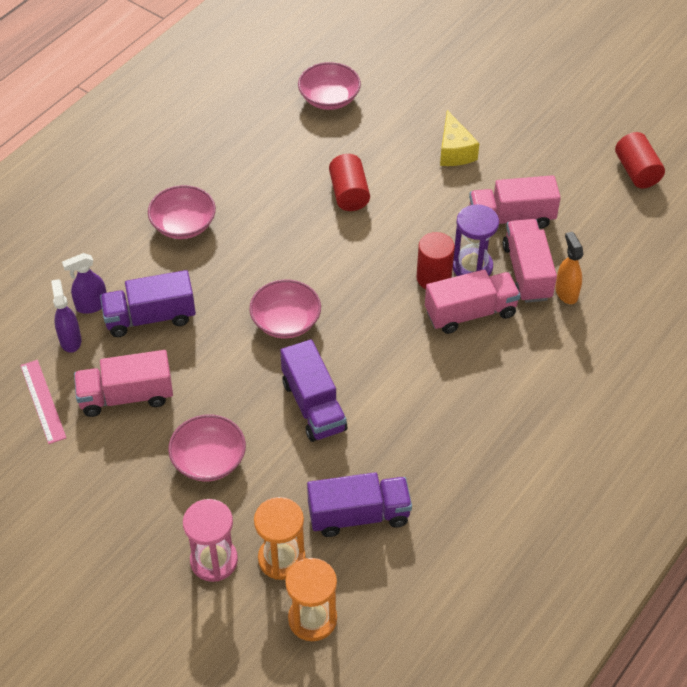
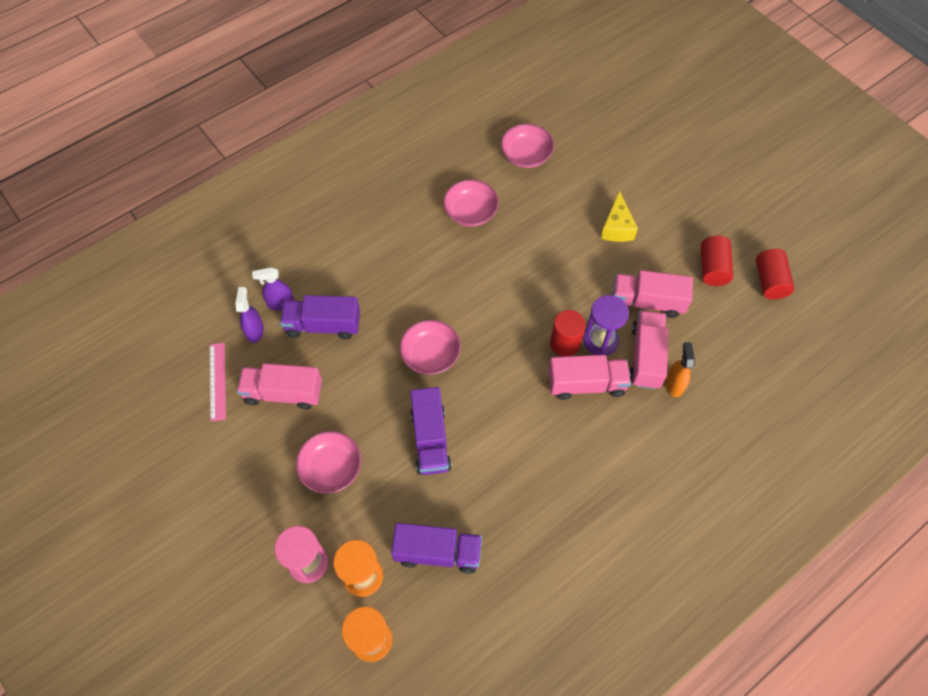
camera: 15 degrees right, 10 degrees up
(183, 225) = (374, 246): pink bowl -> pink bowl (470, 212)
(349, 193) = (517, 248): red cylinder -> red cylinder (712, 268)

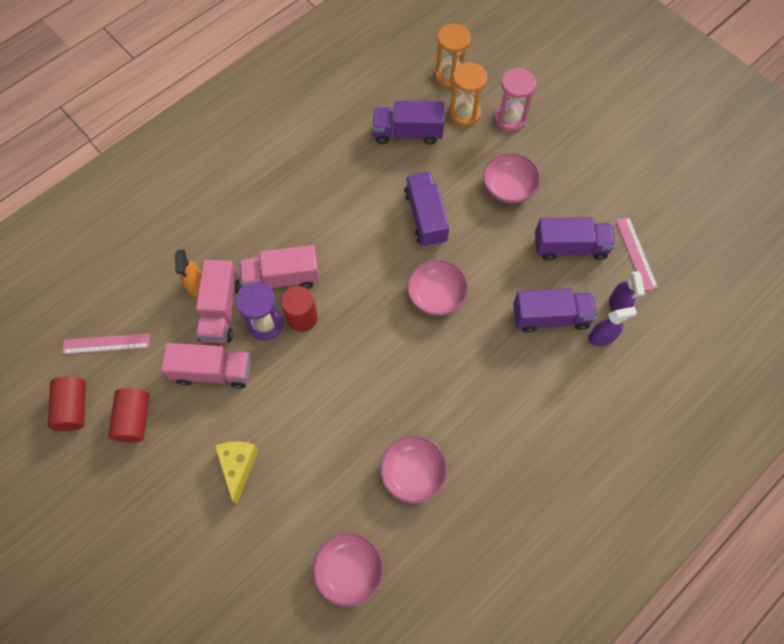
camera: 175 degrees right, 5 degrees up
(283, 393) = (570, 247): pink truck -> purple truck
(753, 334) = (106, 344): none -> pink ruler

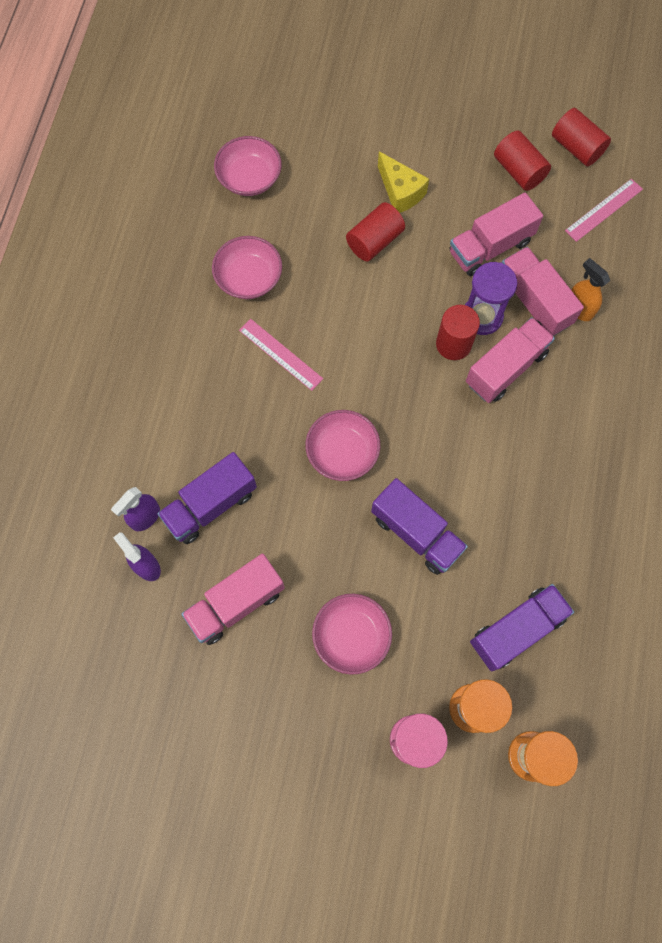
camera: 145 degrees right, 5 degrees up
(293, 436) = (374, 241): none -> red cylinder
(570, 247) = (236, 603): purple truck -> pink truck
(636, 253) = (158, 646): pink ruler -> pink ruler (280, 354)

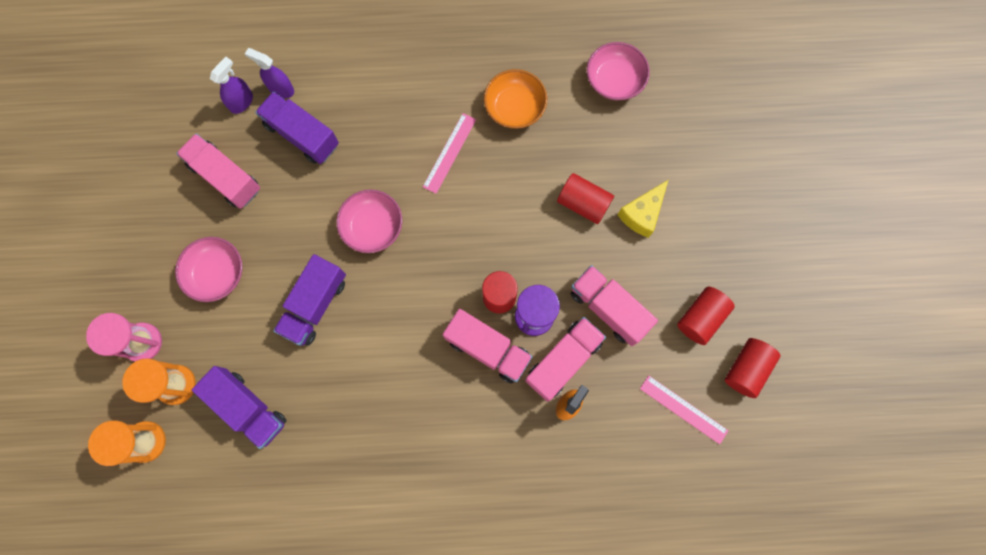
camera: 75 degrees right, 5 degrees up
(249, 278) = (515, 107): pink bowl -> orange bowl

